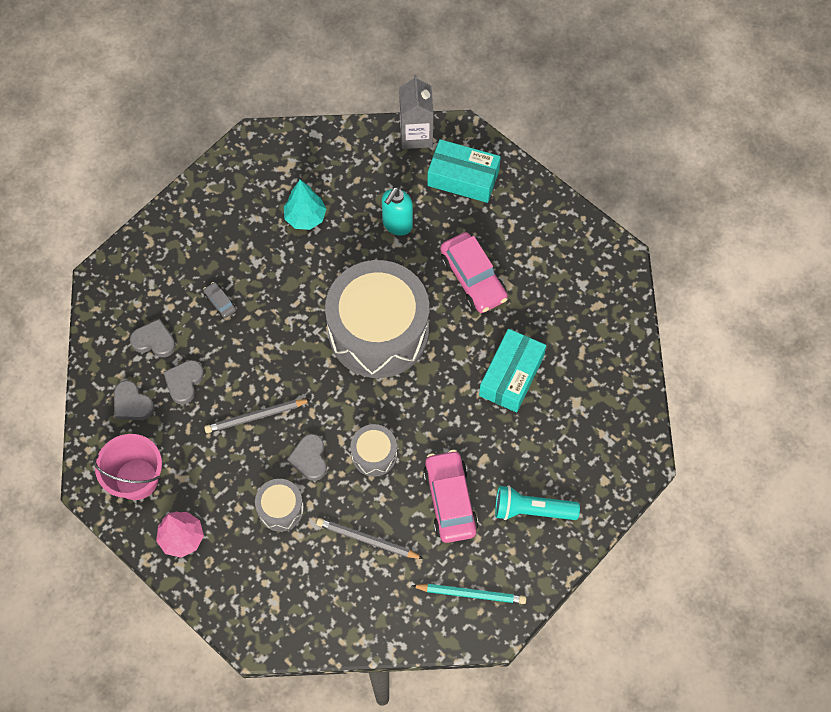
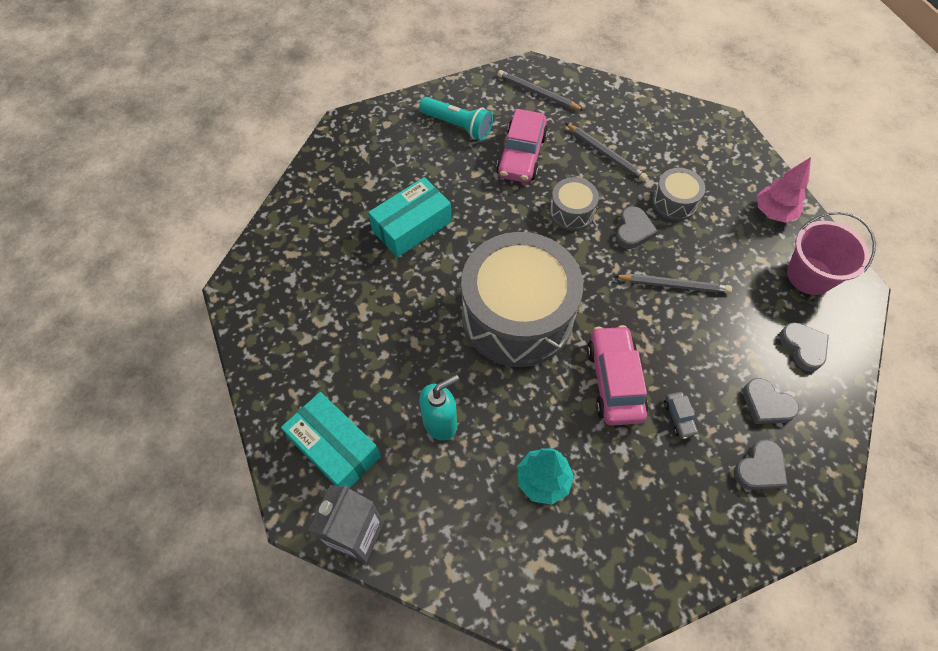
camera: 155 degrees left, 5 degrees down
(184, 382) = (741, 347): grey heart -> grey heart (759, 468)
(471, 594) = (538, 93): turquoise pencil -> grey pencil
(473, 278) = (393, 328): pink car -> pink car (614, 381)

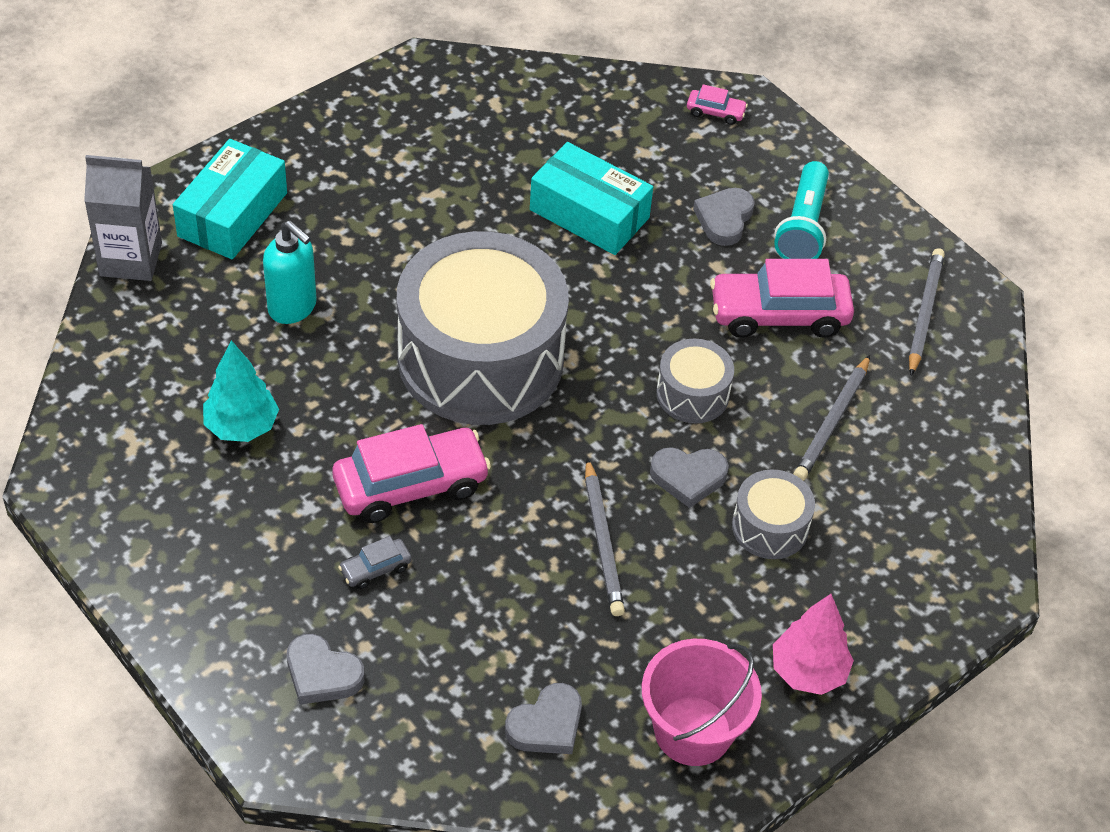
camera: 70 degrees right, 10 degrees down
(350, 140) = (715, 112): none -> pink car
(766, 404) = (428, 678): grey heart -> grey heart (724, 219)

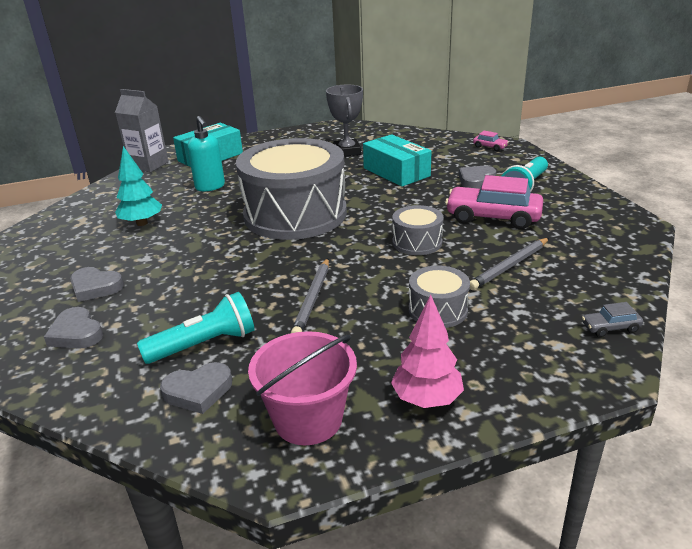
camera: 25 degrees right, 20 degrees down
(375, 569) = (157, 289): grey car -> grey car (610, 328)
(411, 485) = (212, 257): pink car -> none
(476, 161) = (347, 151): none -> grey trophy
(508, 653) = (204, 344): none -> turquoise flashlight
(688, 477) = (392, 278): grey heart -> grey heart (95, 287)
(924, 313) = (596, 227): grey pencil -> none

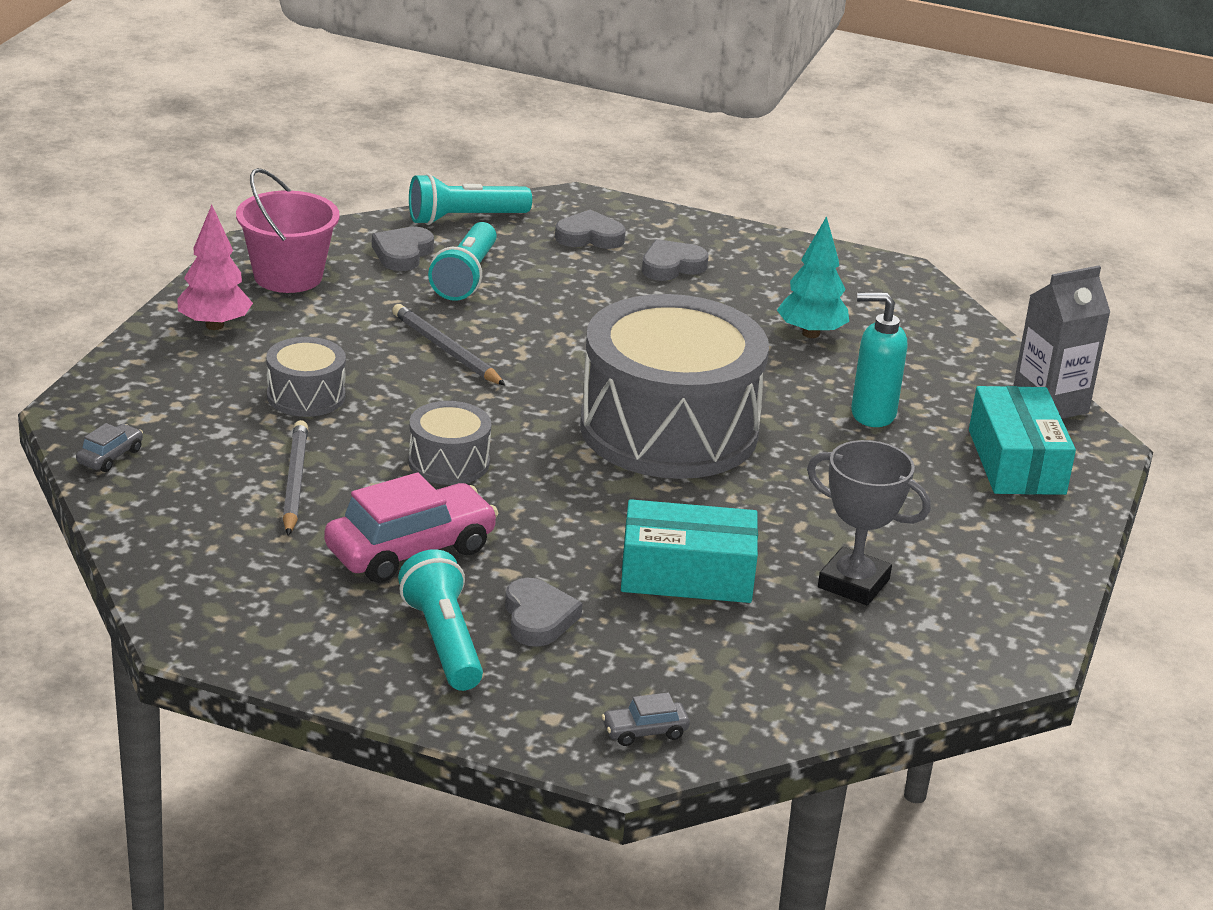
camera: 125 degrees right, 0 degrees up
(96, 401) = (464, 218): none -> turquoise flashlight
(490, 147) = (644, 731): pink car -> grey car

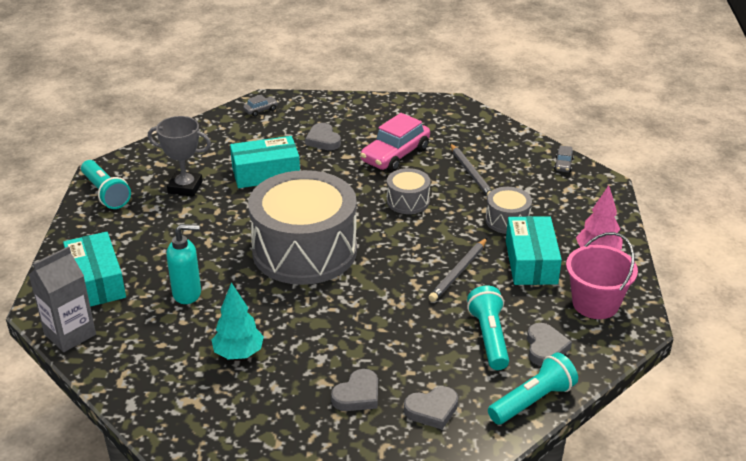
camera: 165 degrees right, 5 degrees up
(327, 337) = (531, 262): none -> turquoise box
(444, 641) = (356, 123): turquoise flashlight -> turquoise flashlight (105, 193)
(446, 350) = (458, 272): grey pencil -> grey pencil turned 90 degrees clockwise

